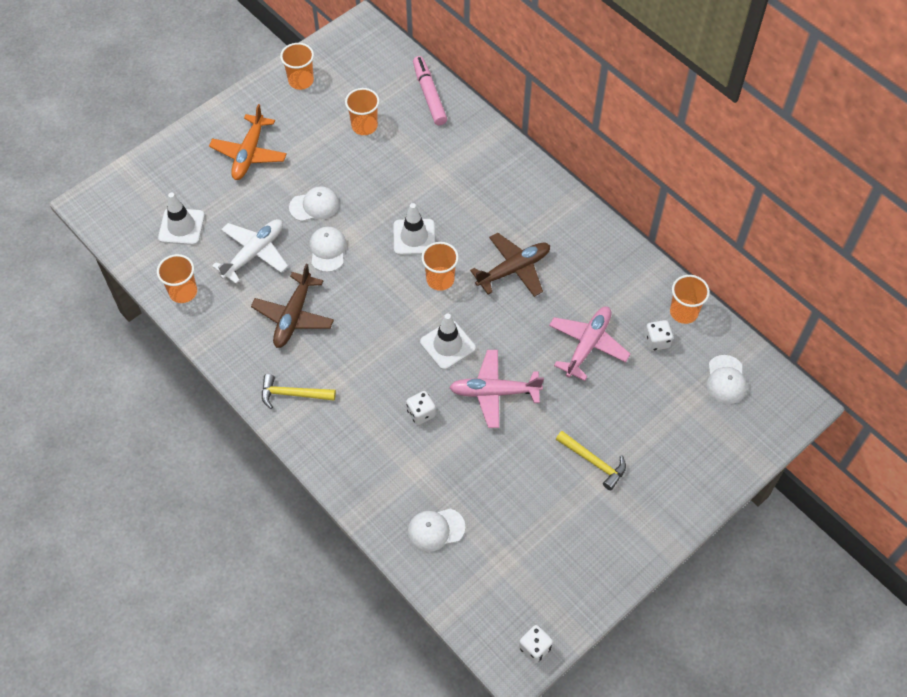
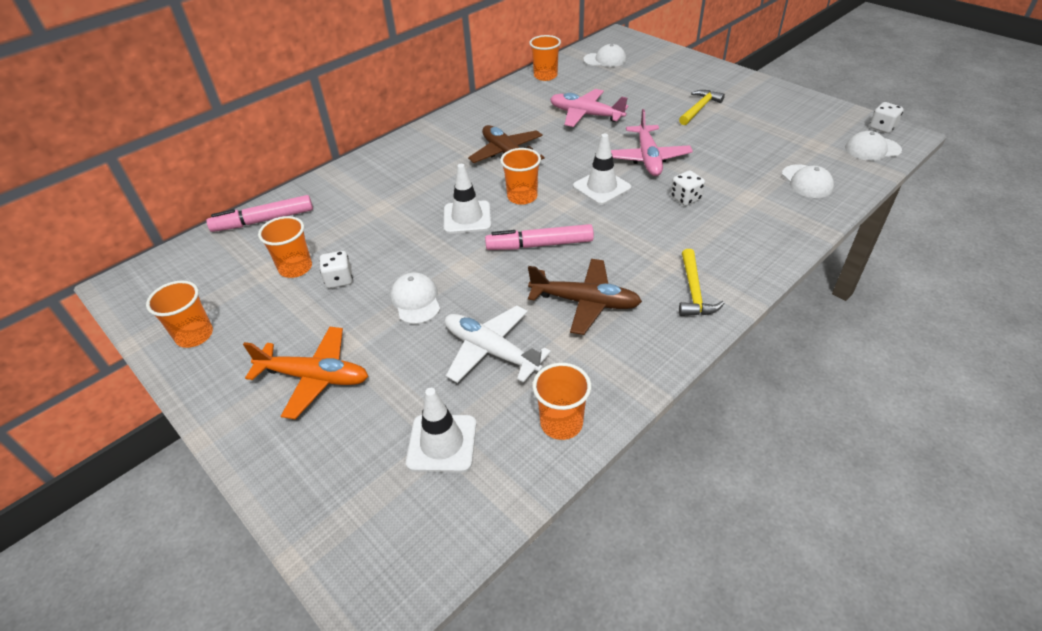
camera: 90 degrees left, 15 degrees down
(327, 250) = (485, 282): white cap -> white cap (872, 149)
(369, 289) = (539, 245): none -> pink marker
(657, 341) = (575, 86): white dice -> white dice (339, 279)

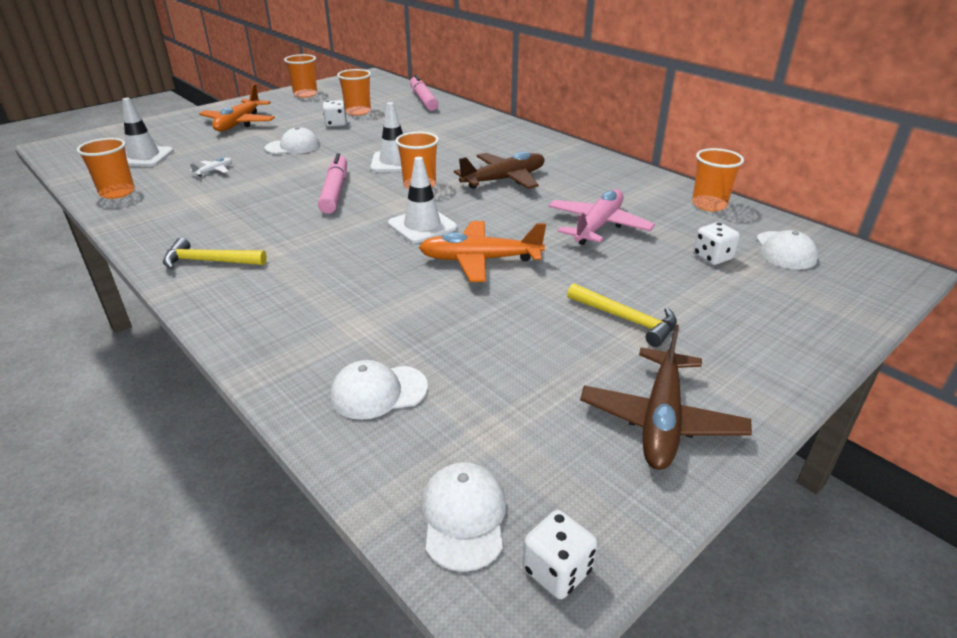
camera: 90 degrees right, 10 degrees down
(490, 351) = (214, 171): white plane -> white plane, size x0.46
(585, 302) = (238, 207): brown plane -> brown plane (661, 420)
(648, 158) = (479, 260): pink plane -> orange plane
(685, 198) = (378, 277): white dice -> white dice (712, 257)

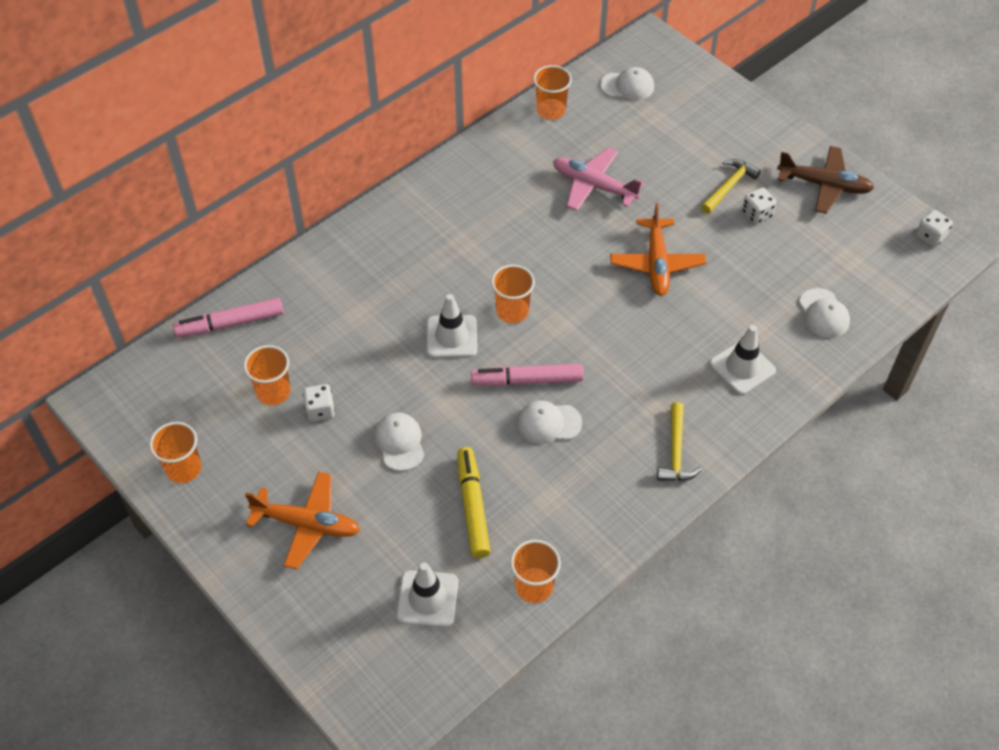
camera: 90 degrees left, 20 degrees up
(214, 171) = (473, 506): white plane -> yellow marker
(422, 226) = (600, 304): white traffic cone -> white traffic cone (742, 367)
(463, 517) = (908, 270): white cap -> white cap (548, 423)
(504, 179) = (498, 244): brown plane -> none
(712, 257) = (641, 127): white dice -> white dice (757, 214)

